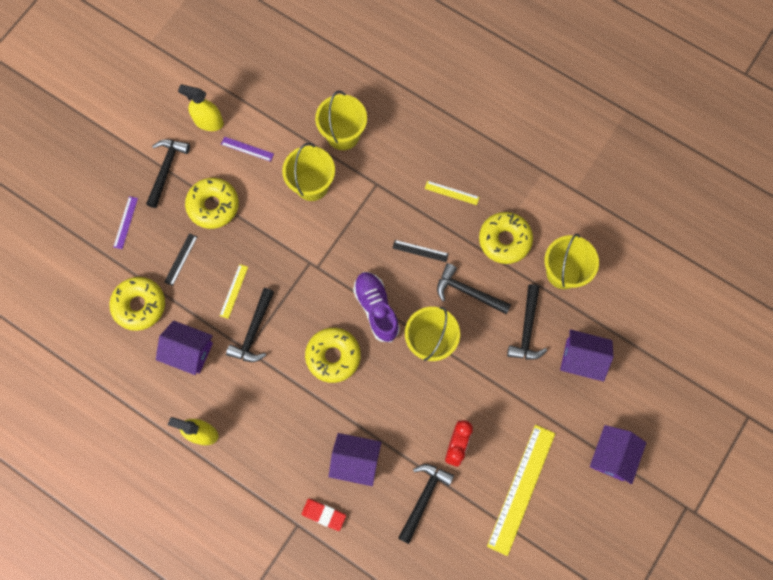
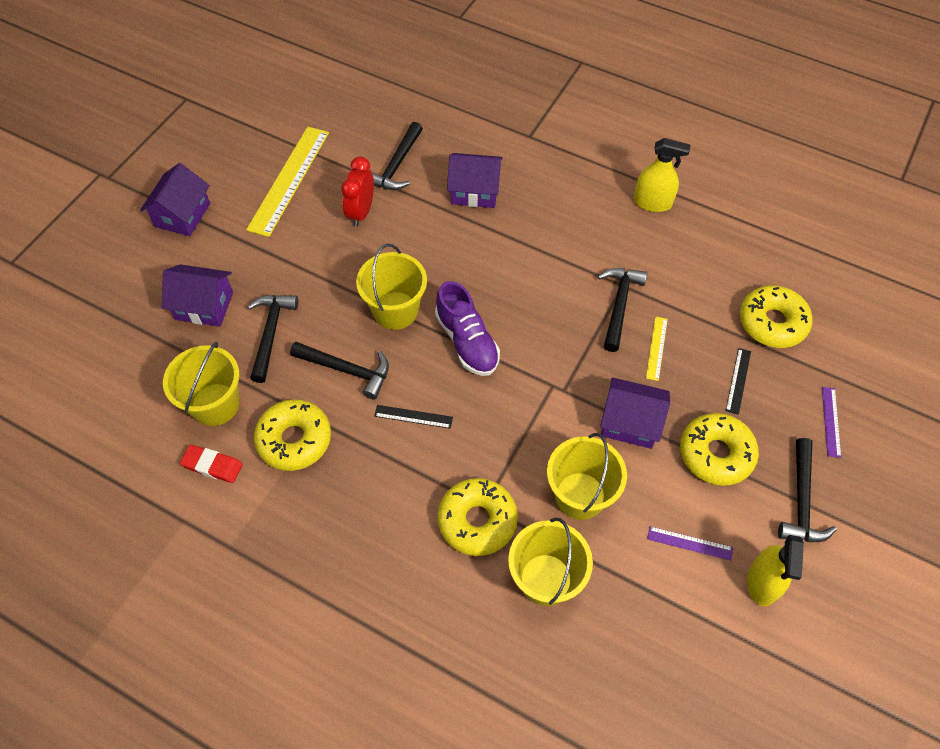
camera: 175 degrees right, 15 degrees down
(189, 351) = (693, 278): purple house -> purple house (630, 422)
(209, 122) = (762, 582): yellow spray bottle -> yellow spray bottle turned 90 degrees clockwise
(324, 514) = (503, 146): red eraser -> red eraser (212, 465)
(333, 356) = (515, 286): yellow donut -> yellow donut (477, 521)
(452, 193) = (370, 501): yellow ruler -> none

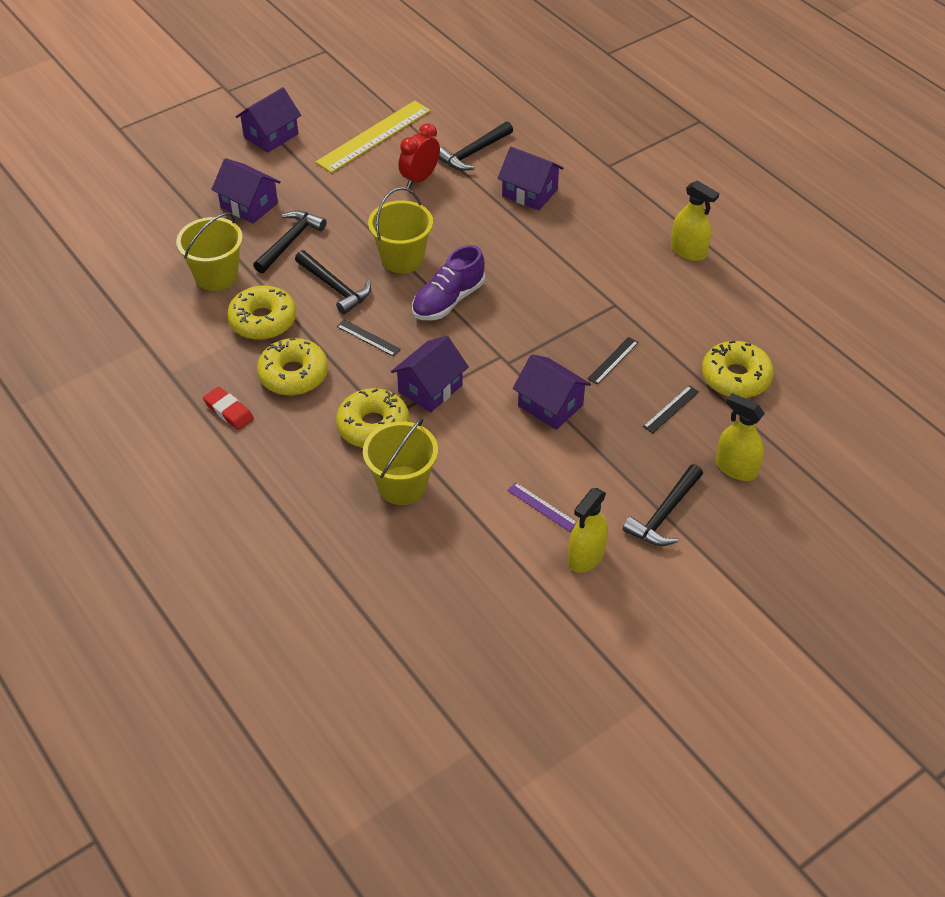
camera: 25 degrees right, 10 degrees down
(212, 465) = (189, 316): red eraser -> red eraser (229, 411)
(467, 341) = (448, 300): purple shoe -> purple shoe turned 45 degrees clockwise
(507, 451) = (430, 388): none -> purple house
(580, 495) = (470, 440): yellow bucket -> none
(619, 305) = (601, 318): black hammer -> none
(656, 348) = (613, 360): yellow ruler -> black ruler
(716, 454) = (611, 454): yellow donut -> yellow donut (293, 375)
(831, 421) = (736, 468): purple ruler -> yellow spray bottle

